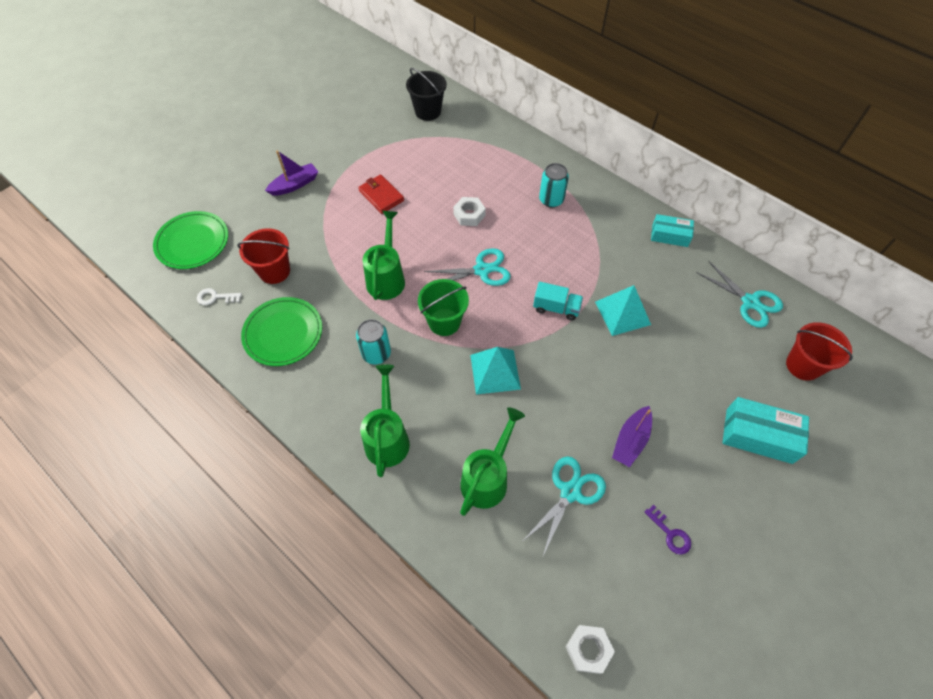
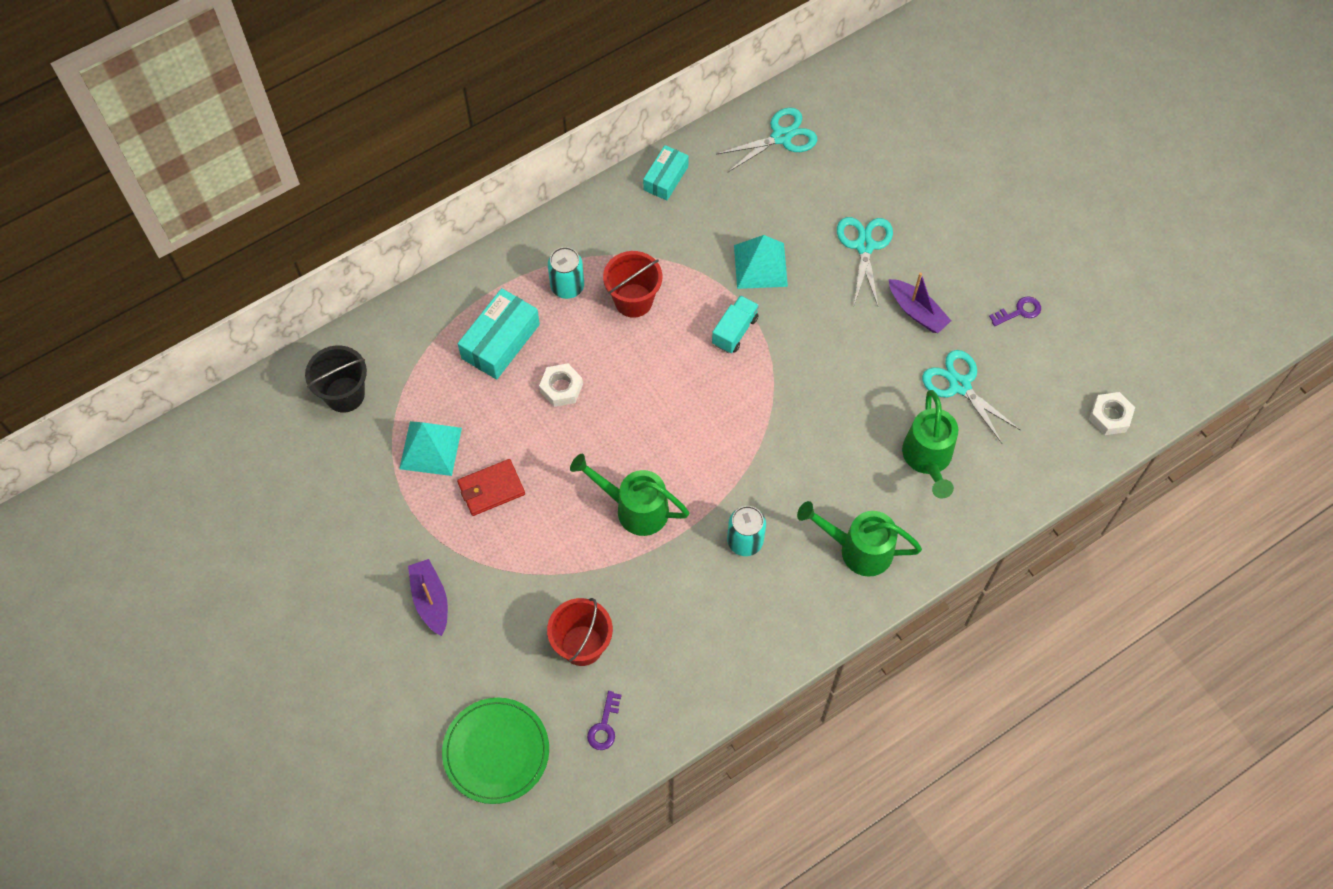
camera: 75 degrees left, 5 degrees up
(215, 297) = (604, 726): white key -> purple key
(283, 333) = (686, 645): green plate -> none
(444, 322) = (720, 456): green bucket -> none
(481, 270) = (655, 396): turquoise scissors -> turquoise scissors (864, 246)
(487, 478) = (928, 459): green watering can -> green watering can turned 135 degrees counterclockwise
(495, 372) = (803, 418): turquoise pyramid -> turquoise pyramid (430, 448)
(758, 435) = (938, 196): turquoise box -> turquoise box (500, 341)
(803, 365) = (871, 123): red bucket -> red bucket (633, 300)

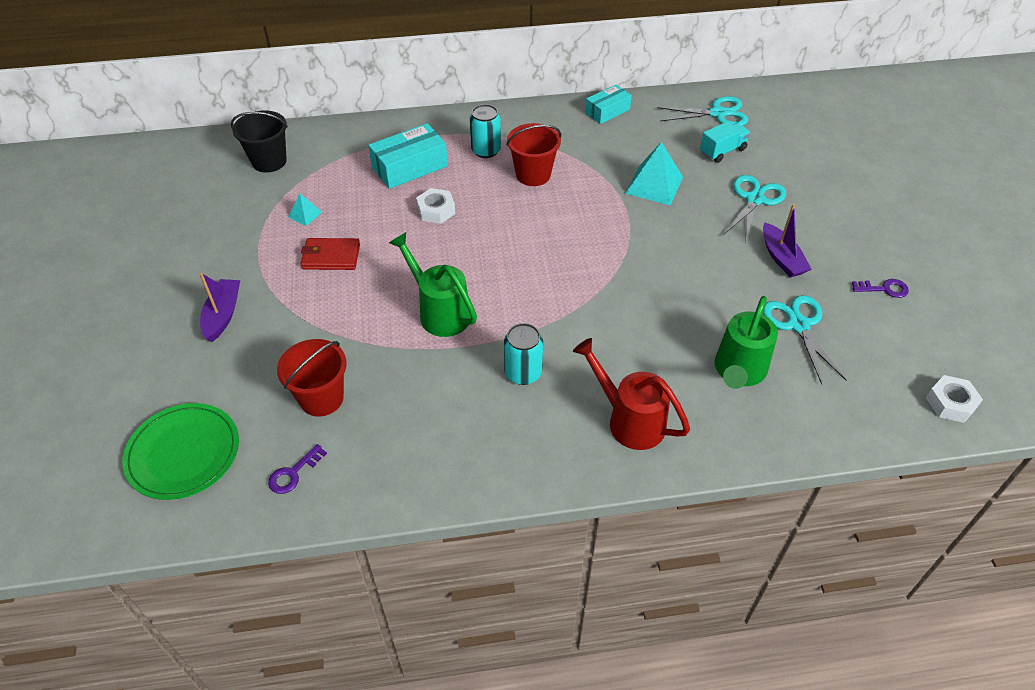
camera: 25 degrees right, 15 degrees down
(430, 448) = (305, 214): turquoise pyramid -> turquoise pyramid, size x0.50
(734, 331) = (606, 220): turquoise truck -> turquoise truck (722, 151)
(858, 549) = (629, 420): green watering can -> red watering can

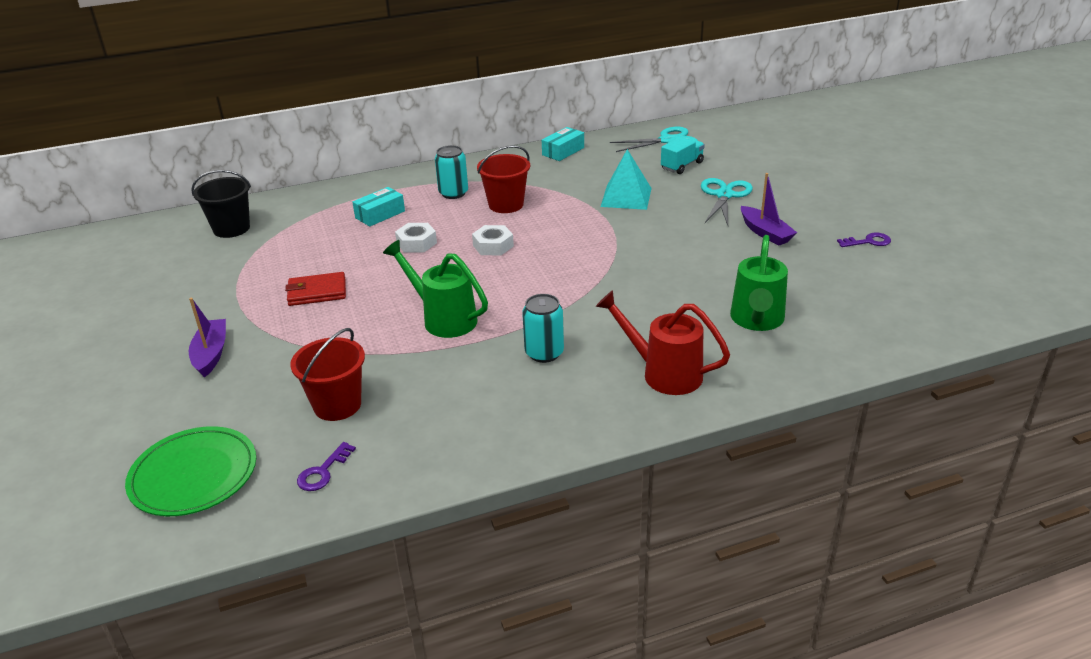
camera: 10 degrees left, 15 degrees down
(305, 214) = (280, 263): turquoise pyramid -> none
(409, 167) = (380, 214): turquoise box -> turquoise box, size x0.64
(798, 325) = (800, 278): turquoise scissors -> none
(950, 403) = (962, 314): white nut -> white nut (493, 246)

